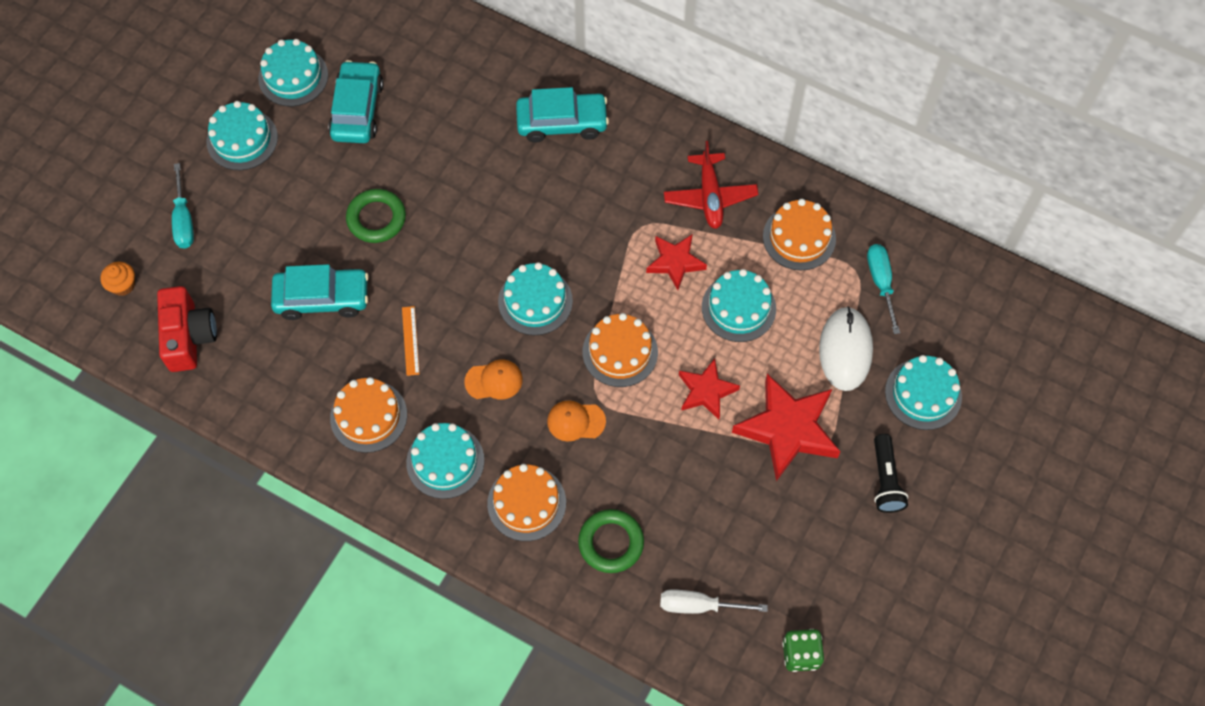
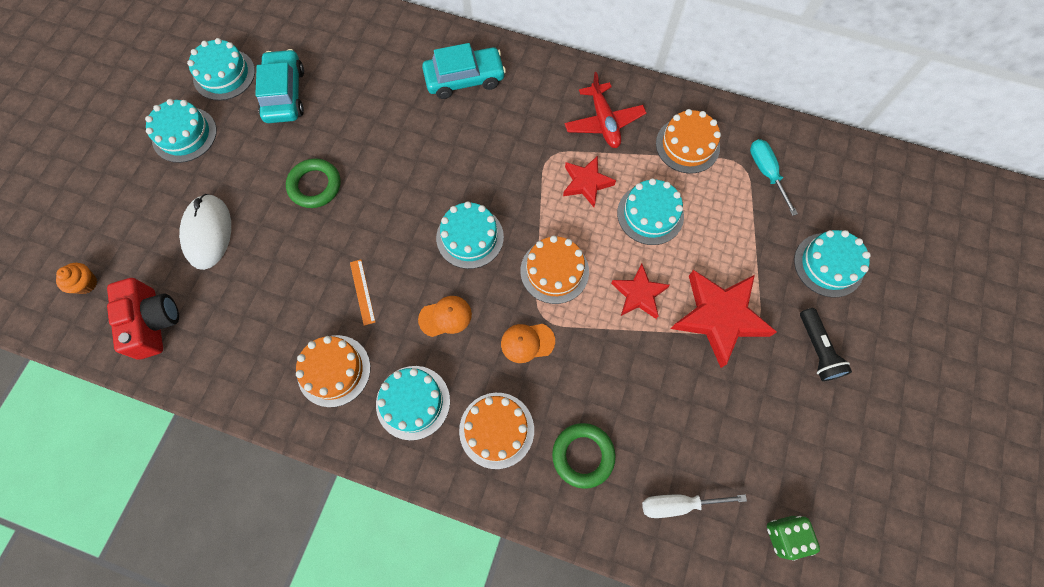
camera: 10 degrees left, 5 degrees up
(184, 219) = (138, 214): turquoise screwdriver -> none
(322, 298) = (275, 265): turquoise car -> none
(845, 350) = (751, 237): white mouse -> white mouse (208, 233)

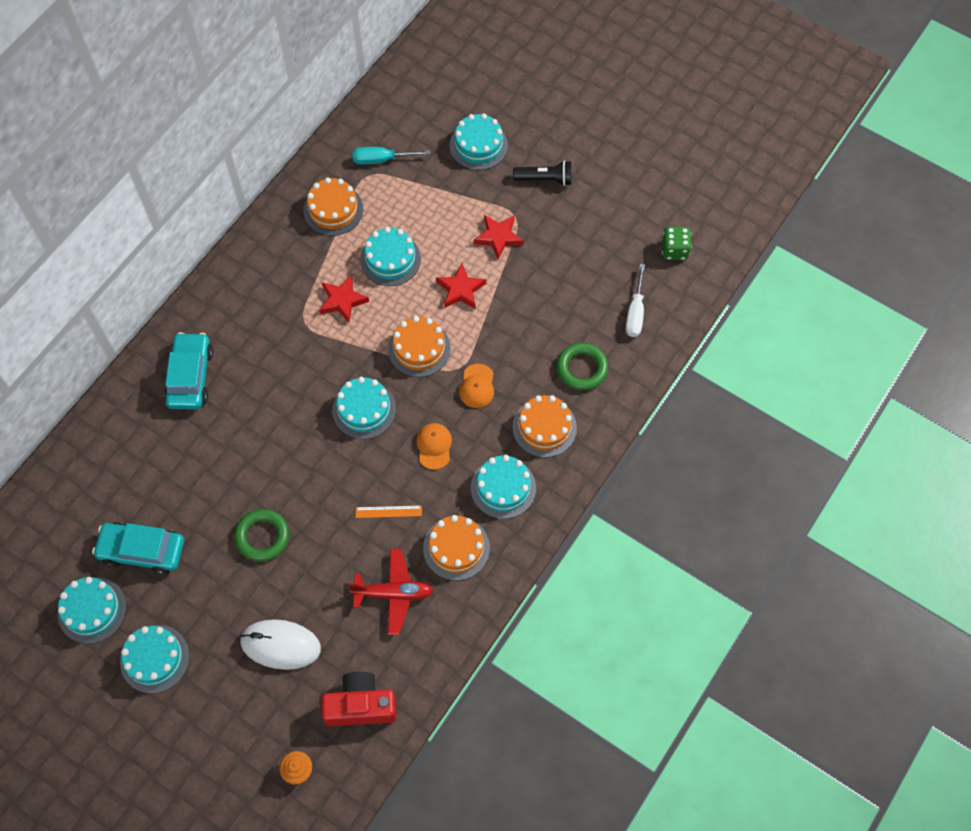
camera: 75 degrees left, 5 degrees down
(603, 122) = (284, 269): red plane -> red plane (393, 593)
(719, 317) = (498, 237): red star -> red star, size x0.59

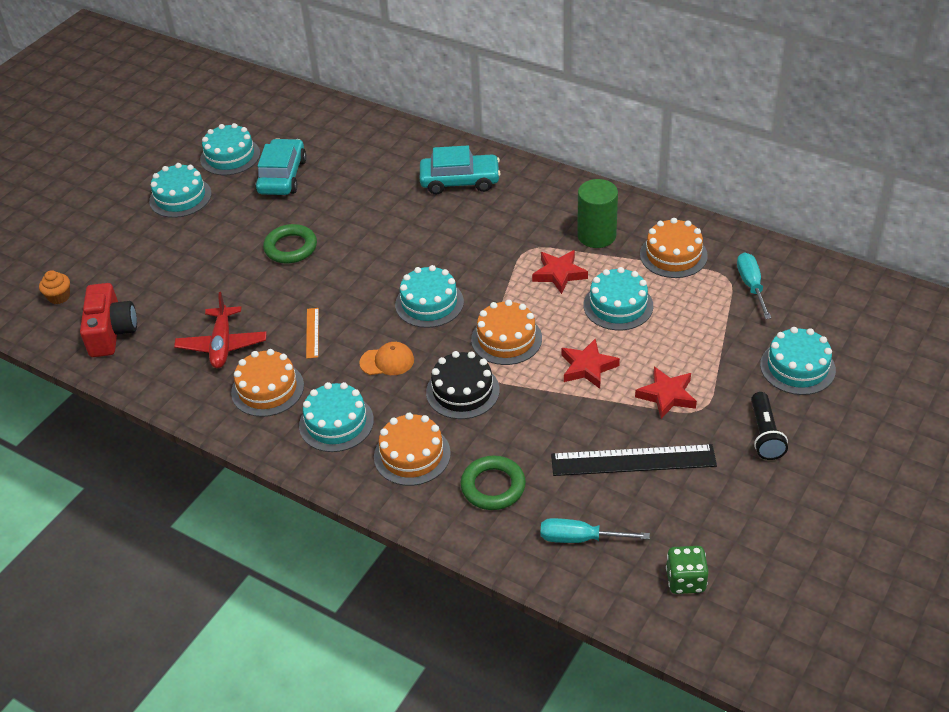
camera: 90 degrees right, 20 degrees down
(280, 645) = (180, 272): white mouse -> none
(296, 266) = (596, 235): none -> green cylinder
(477, 386) = (462, 391): orange cap -> black cake
(563, 269) = (633, 460): none -> black ruler
(635, 312) = (580, 538): white screwdriver -> turquoise screwdriver

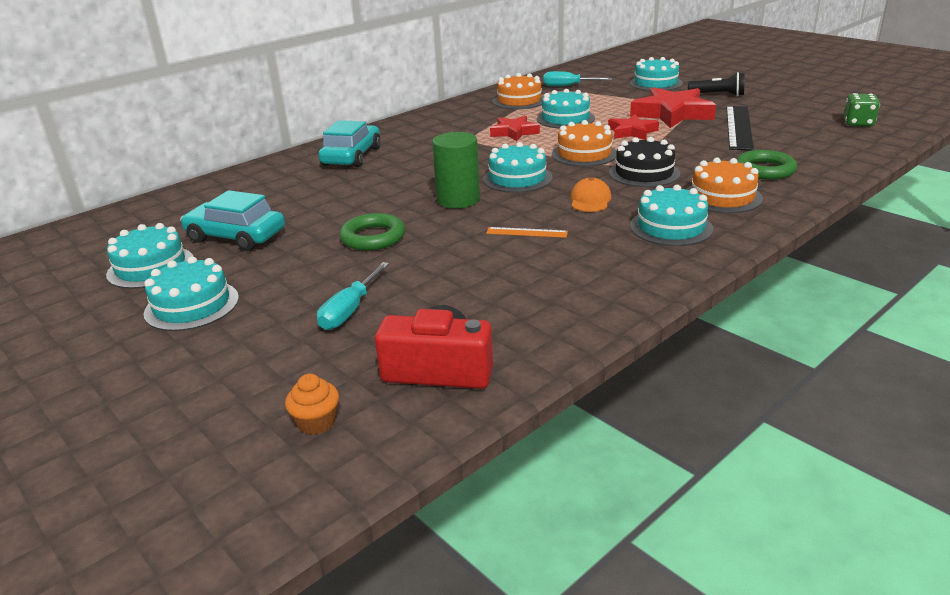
camera: 75 degrees left, 15 degrees down
(222, 345) = (516, 285): red plane -> none
(267, 389) = (606, 260): orange cake -> none
(580, 538) = (822, 147): turquoise screwdriver -> turquoise screwdriver (350, 310)
(596, 235) = (476, 118): green cylinder -> green cylinder (458, 200)
(667, 395) = (672, 114): red star -> red star, size x1.70

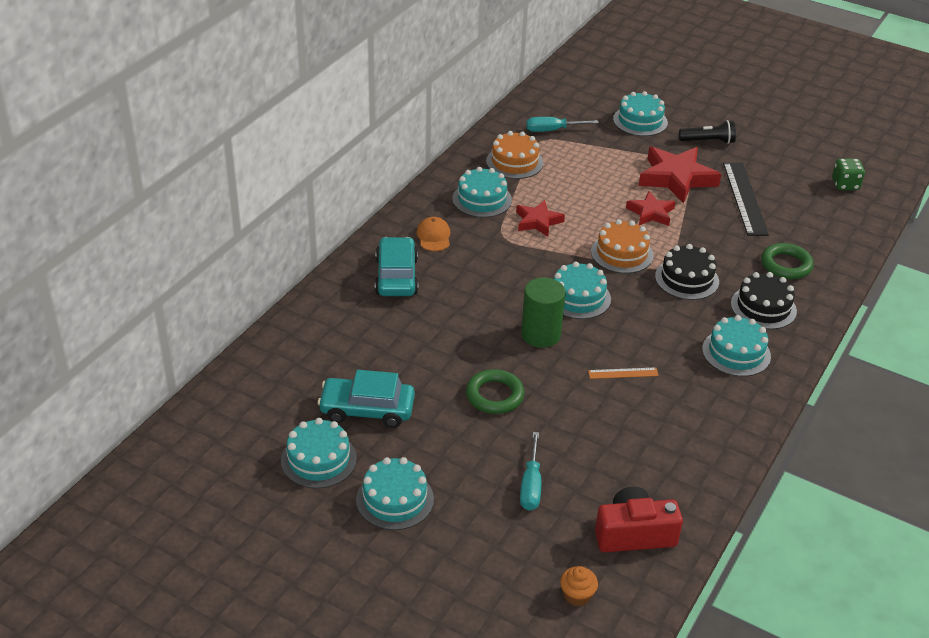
camera: 20 degrees left, 10 degrees up
(565, 119) = (577, 193): turquoise cake -> turquoise cake (482, 199)
(590, 200) = (656, 323): orange cap -> orange cap (434, 236)
(722, 197) = (763, 307): orange cake -> black cake

